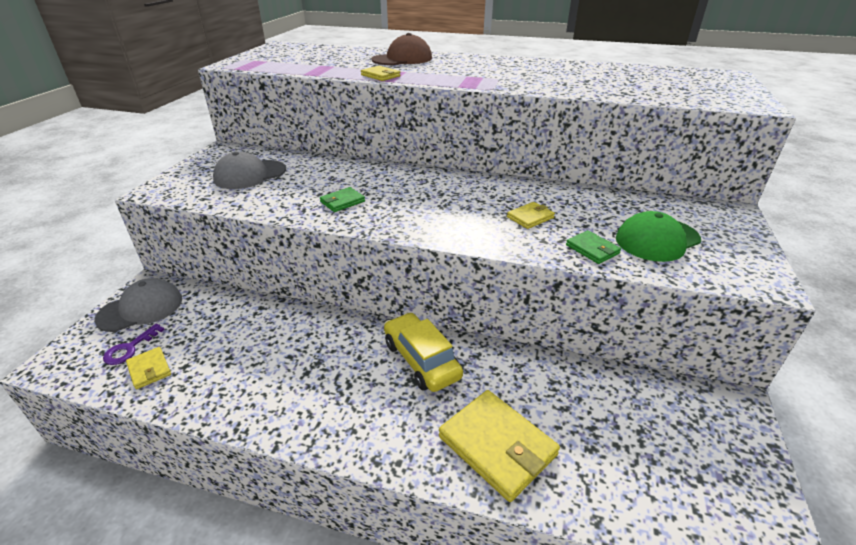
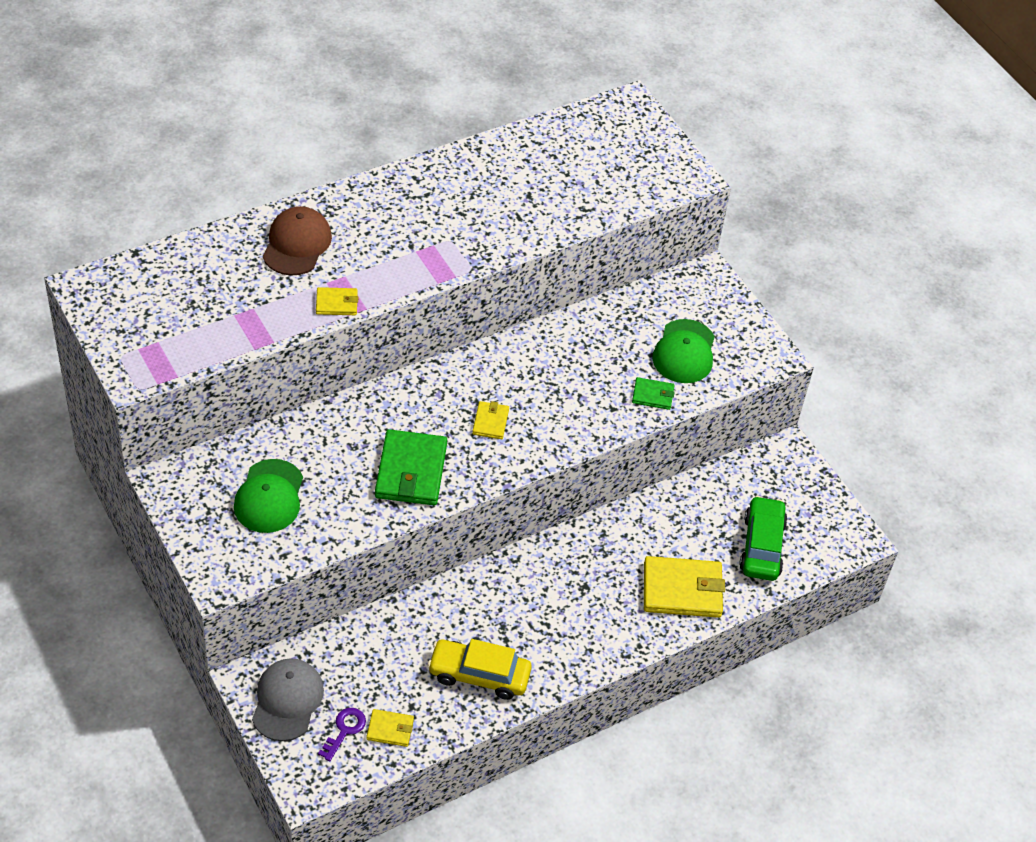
camera: 50 degrees left, 15 degrees up
(130, 348) = (344, 730): purple key -> purple key turned 135 degrees counterclockwise
(250, 175) = (269, 496): grey cap -> green cap
(342, 202) = (411, 471): green wallet -> green wallet, size x1.96
(421, 360) = (571, 567): yellow car -> yellow car (479, 675)
(530, 217) = (578, 386): yellow wallet -> yellow wallet (490, 422)
(629, 468) = (762, 546): none -> green car

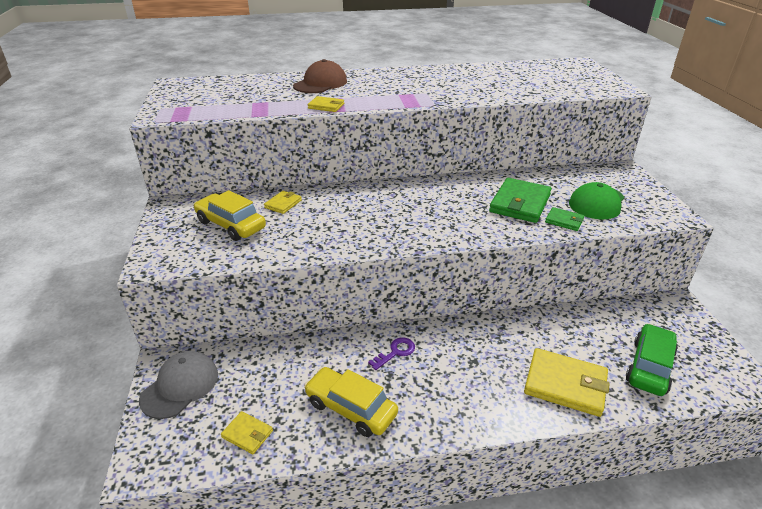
camera: 25 degrees right, 15 degrees down
(269, 496) = (231, 225): green cap -> yellow car
(344, 730) = (208, 424): purple key -> purple key (395, 352)
(411, 471) = (346, 230): green wallet -> green wallet (520, 203)
(490, 422) = (424, 214): yellow wallet -> yellow wallet (283, 204)

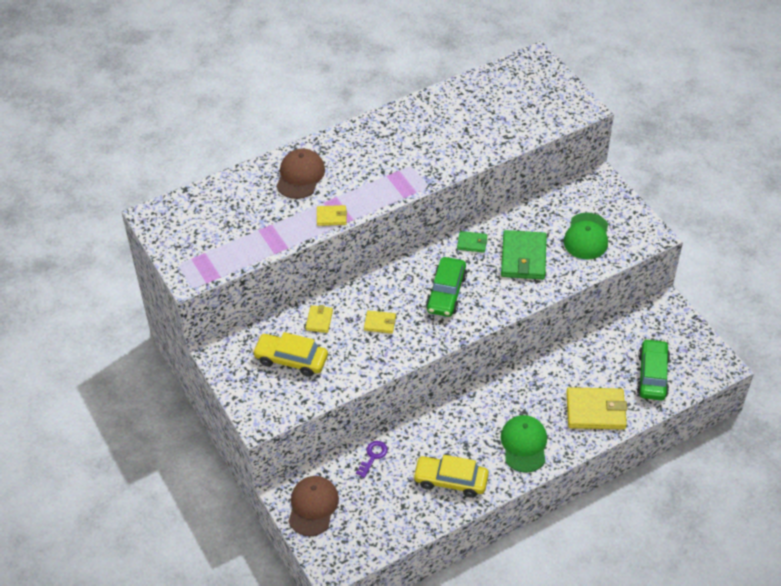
camera: 20 degrees left, 15 degrees up
(180, 386) = (313, 506): grey cap -> brown cap
(247, 434) = (388, 523): yellow wallet -> yellow wallet (380, 323)
(395, 352) = (461, 424): purple key -> purple key (373, 456)
(423, 211) = (446, 293): none -> green car
(460, 396) = (524, 444): none -> green cap
(564, 221) = (565, 269): green wallet -> green wallet (472, 243)

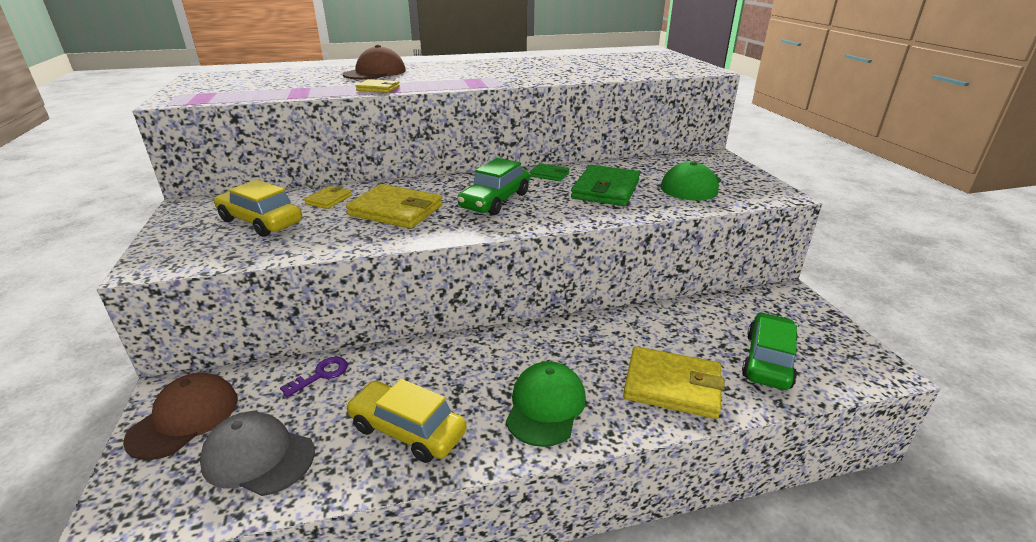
camera: 15 degrees right, 20 degrees down
(377, 517) = (258, 457): none -> grey cap
(380, 323) = (396, 211): yellow wallet -> yellow wallet, size x1.96

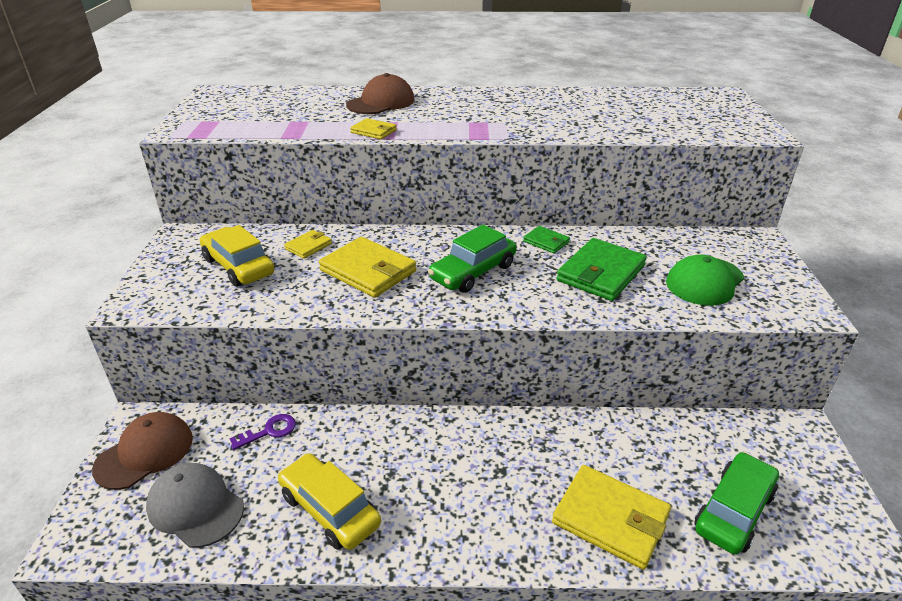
camera: 15 degrees right, 5 degrees up
(545, 406) = (469, 513): green cap -> none

